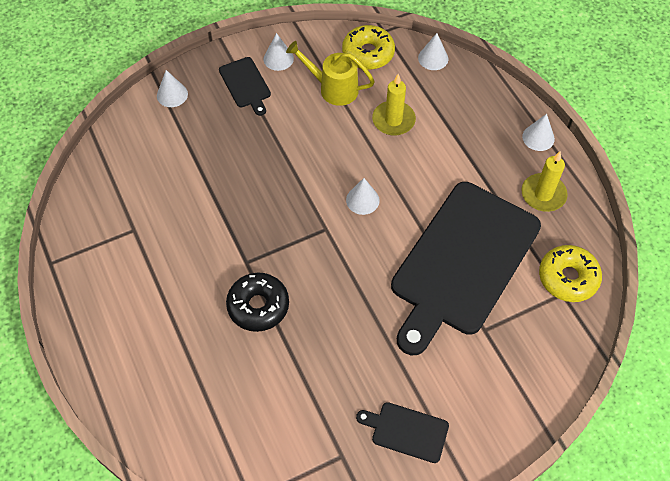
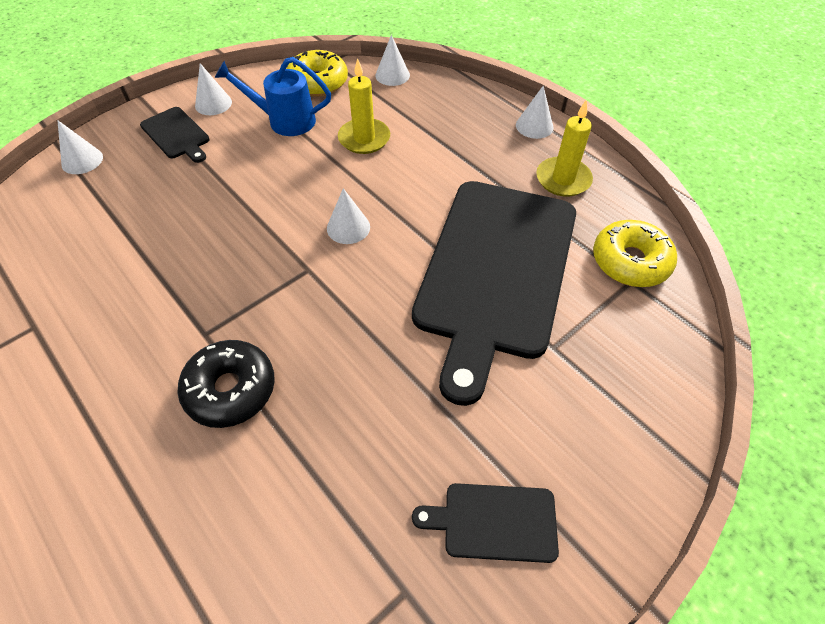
camera: 15 degrees left, 5 degrees down
(332, 88) = (284, 120): yellow watering can -> blue watering can

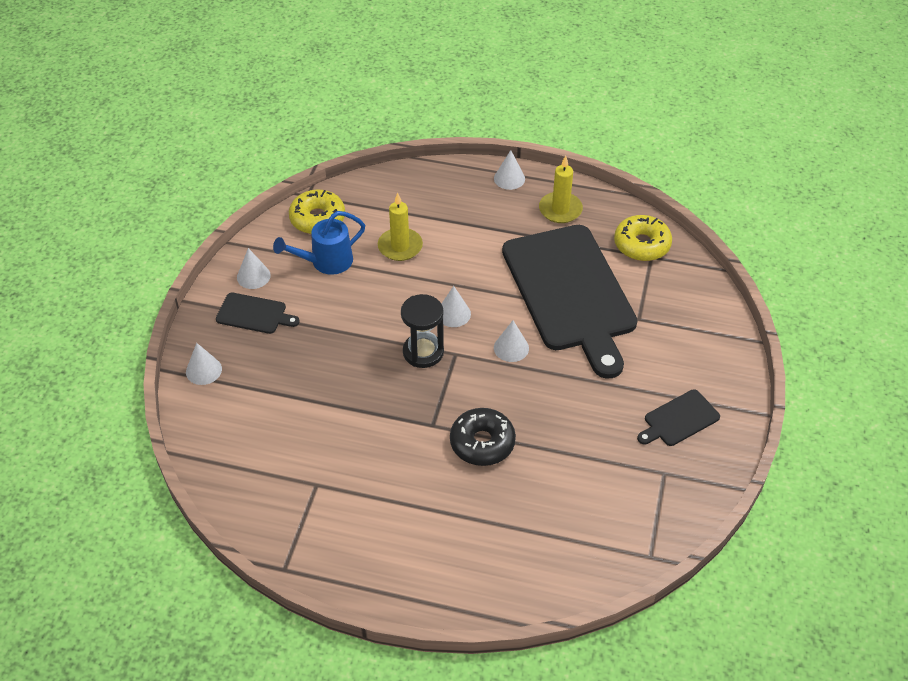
camera: 35 degrees left, 5 degrees down
(278, 250) = (423, 352): none -> black hourglass
(392, 75) = (369, 185): white cone -> white cone (511, 348)

